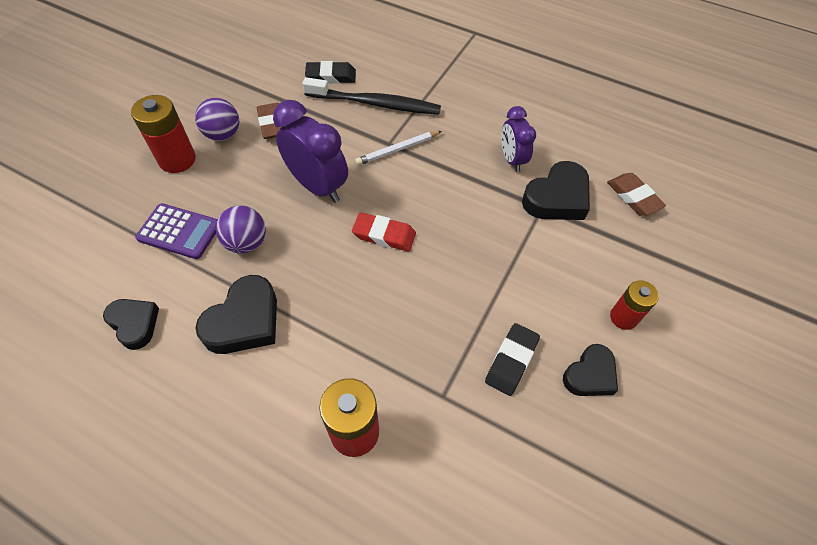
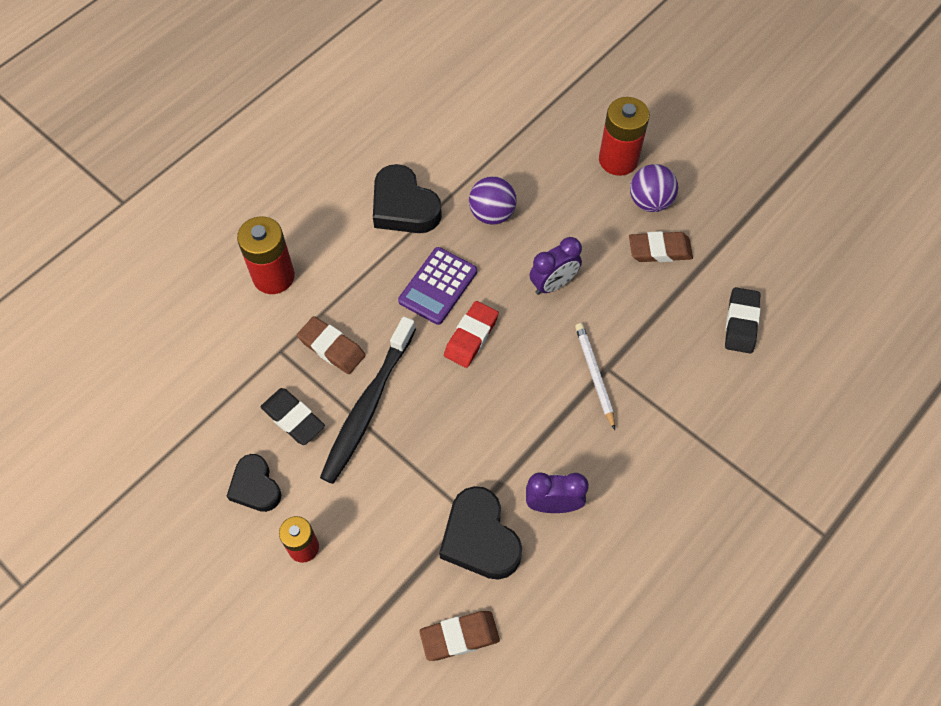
camera: 105 degrees right, 5 degrees up
(134, 324) = (425, 128): black heart -> none
(179, 231) = (519, 160): purple calculator -> purple calculator (438, 286)
(318, 186) = (553, 284): purple clock -> purple clock, size x0.62
(375, 103) = (681, 365): black toothbrush -> black toothbrush (368, 405)
(426, 347) = (332, 348): none -> brown eraser

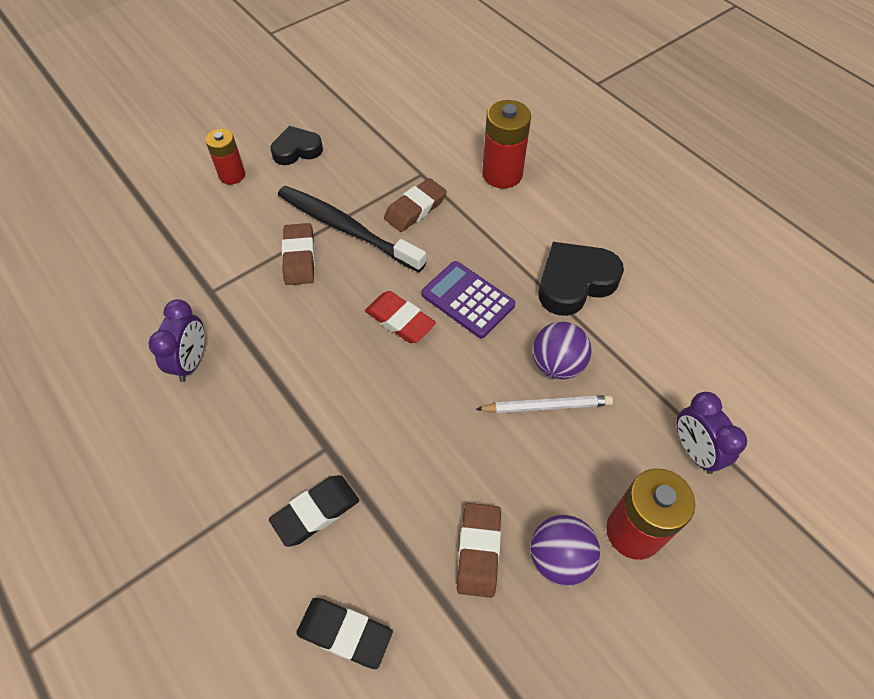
camera: 100 degrees right, 5 degrees down
(293, 418) = (351, 177): black eraser -> black eraser (316, 512)
(459, 637) = (106, 268): brown eraser -> brown eraser (299, 257)
(480, 538) = (185, 296): black heart -> none
(553, 284) = (450, 411): purple clock -> purple clock (694, 451)
(595, 375) = (322, 431): white pencil -> white pencil (547, 406)

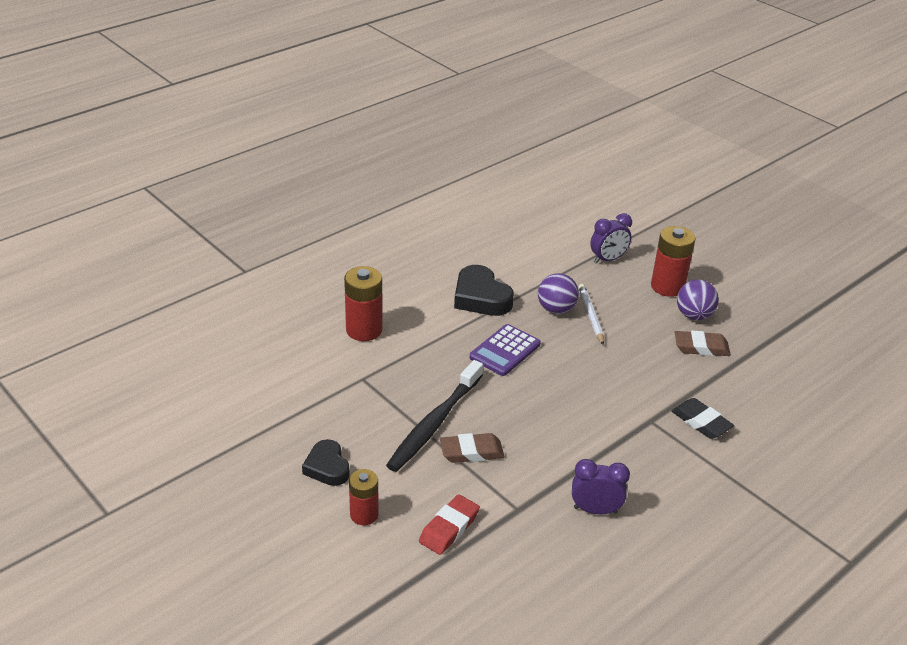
camera: 95 degrees left, 20 degrees down
(345, 633) = (772, 403): black eraser -> none
(400, 320) = (530, 387): red eraser -> red eraser (449, 528)
(415, 209) = (407, 381): brown eraser -> none

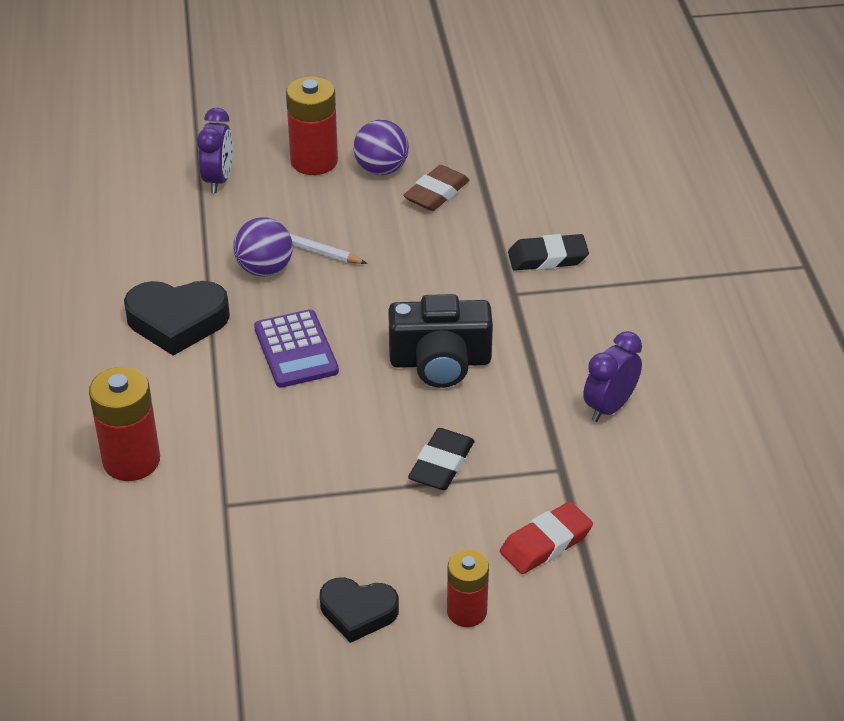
camera: 55 degrees left, 5 degrees up
(435, 423) = (366, 474): black toothbrush -> none
(449, 528) = (545, 543): red eraser -> red eraser turned 75 degrees clockwise
(471, 452) = (441, 464): brown eraser -> black eraser
(556, 414) = (440, 361): none -> black camera

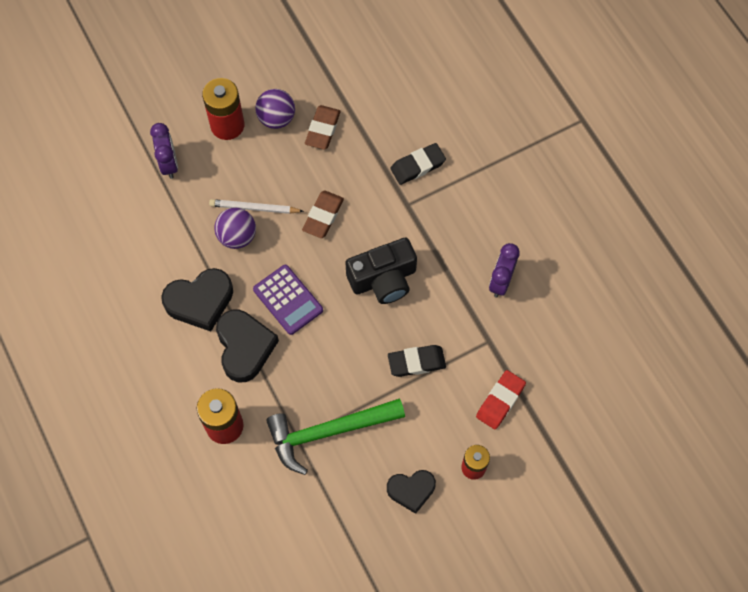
camera: 20 degrees left, 25 degrees up
(208, 384) = (244, 347): none -> black heart
(272, 508) = (328, 432): none -> green hammer
(391, 277) = (323, 216): none -> brown eraser
(441, 464) = (416, 362): black eraser -> black eraser turned 75 degrees clockwise

